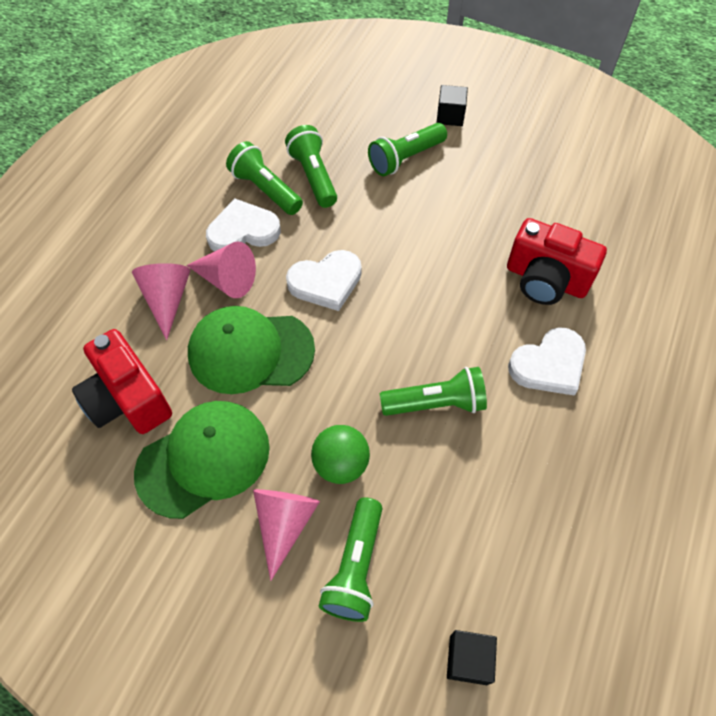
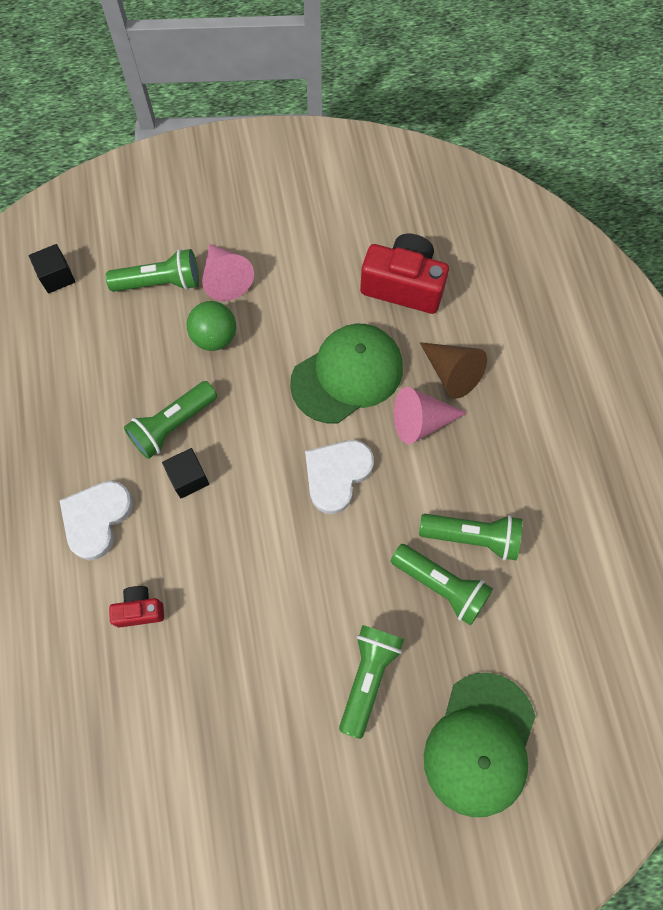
camera: 145 degrees right, 10 degrees up
(167, 300) = (451, 373): pink cone -> brown cone
(203, 459) = (313, 282): green cap -> green cap (480, 744)
(243, 231) = (451, 478): white heart -> none
(355, 567) = (160, 283): green flashlight -> green flashlight turned 105 degrees clockwise
(450, 116) = (363, 784): black cube -> black cube (188, 478)
(546, 280) = (140, 610): red camera -> red camera, size x0.52

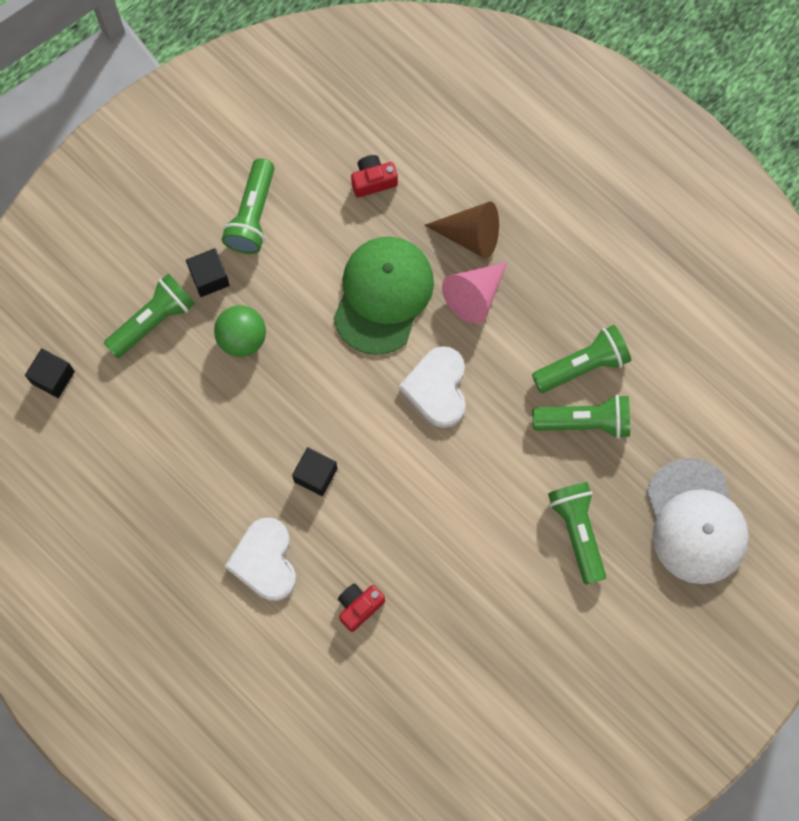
camera: 35 degrees left, 5 degrees up
(173, 425) = (267, 440): green flashlight -> green flashlight (252, 215)
(225, 278) = (209, 277): pink cone -> black cube
(403, 285) = (373, 180): red camera -> red camera, size x0.52
(480, 744) = (695, 521): green cap -> white cap

